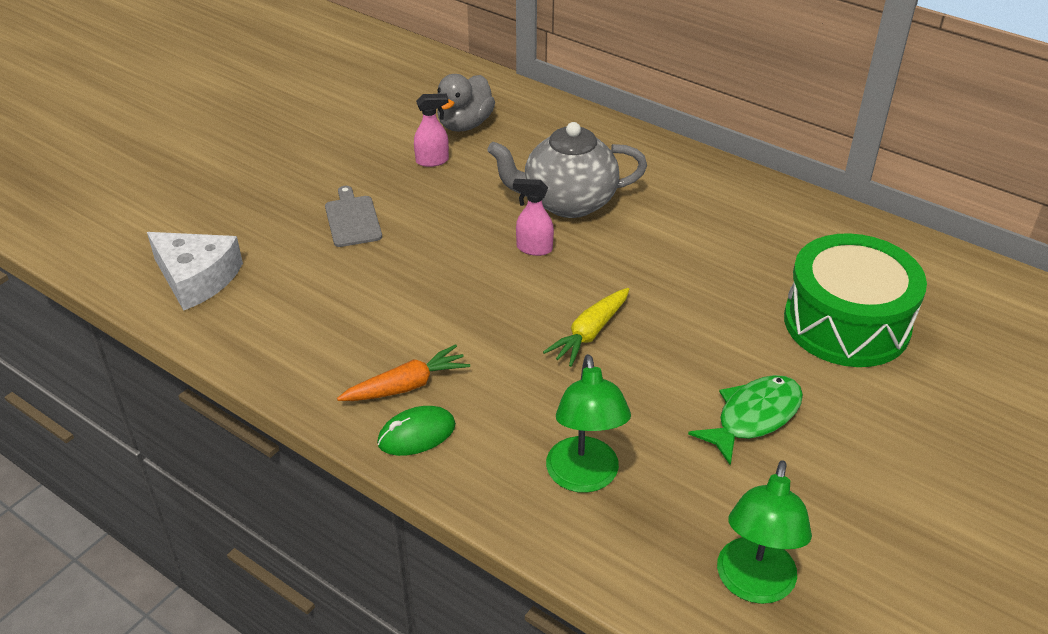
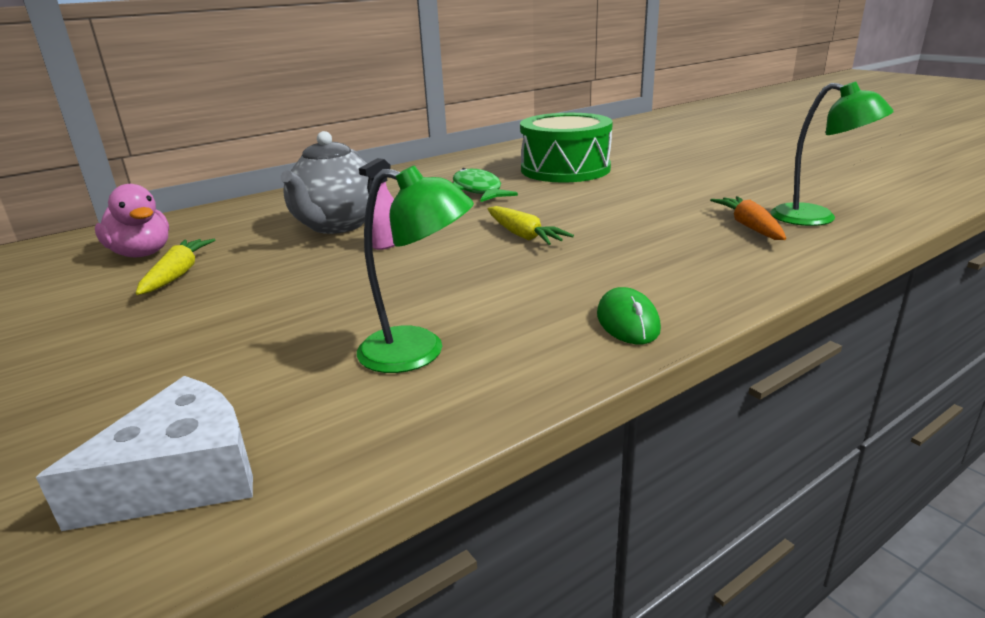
camera: 70 degrees left, 15 degrees down
(352, 219) = (216, 329): grey cutting board -> none
(406, 386) = (548, 321): orange carrot -> orange carrot (749, 227)
(432, 161) = (178, 274): pink spray bottle -> yellow carrot
(465, 124) = (142, 254): grey duck -> pink duck
(584, 478) = (704, 255): green lamp -> green lamp (418, 352)
(753, 417) = (648, 200): green fish -> green fish (478, 190)

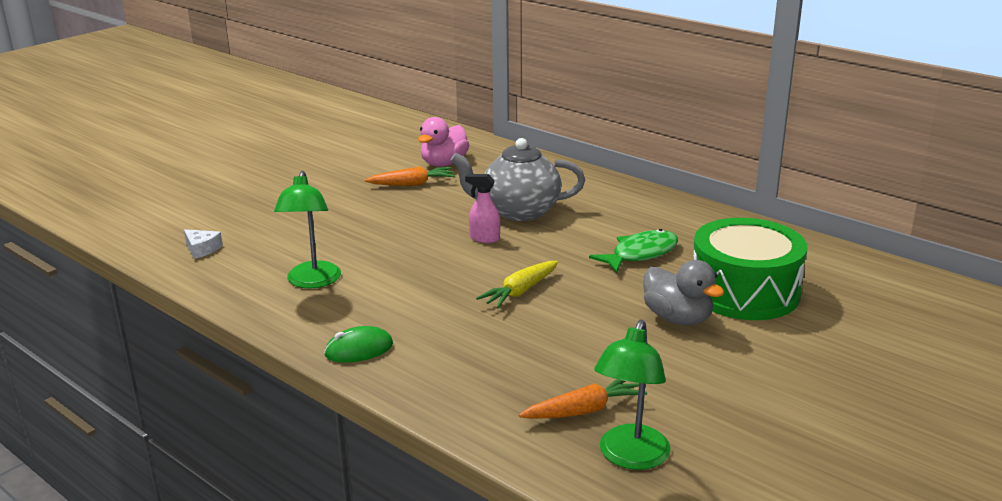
camera: 75 degrees right, 0 degrees up
(178, 274) = (412, 184): yellow carrot -> orange carrot
(182, 476) = (202, 249): white cheese -> white cheese, size x0.52
(600, 189) = (677, 318): none -> grey duck

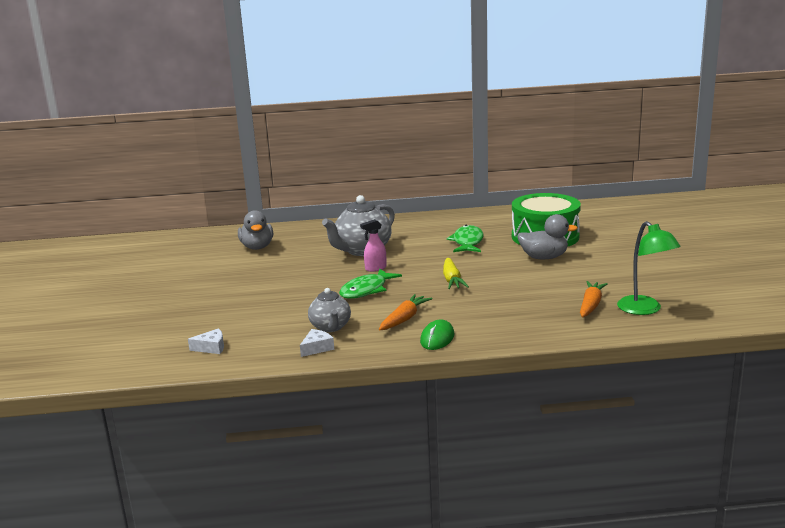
camera: 45 degrees left, 5 degrees down
(258, 296) = (317, 348): none -> white cheese
(312, 282) = (330, 327): green lamp -> grey teapot
(412, 184) = (265, 263): orange carrot -> orange carrot (404, 319)
(423, 259) = (366, 290): none -> green fish
(444, 163) = (257, 247): pink duck -> grey duck

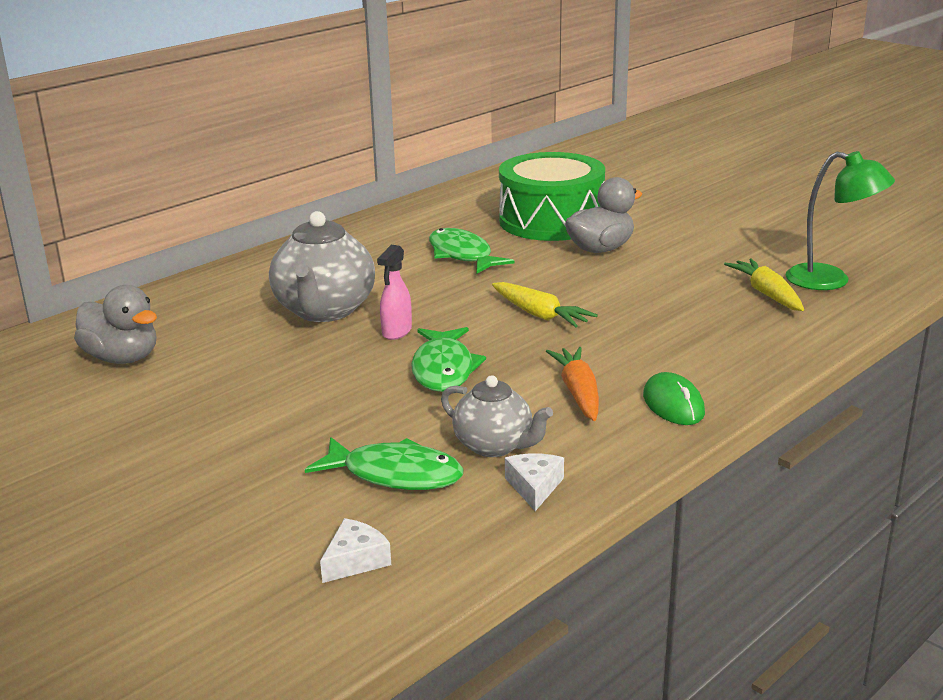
camera: 40 degrees left, 5 degrees up
(275, 324) = (395, 474): none -> green fish
(591, 305) = (766, 294): orange carrot -> yellow carrot

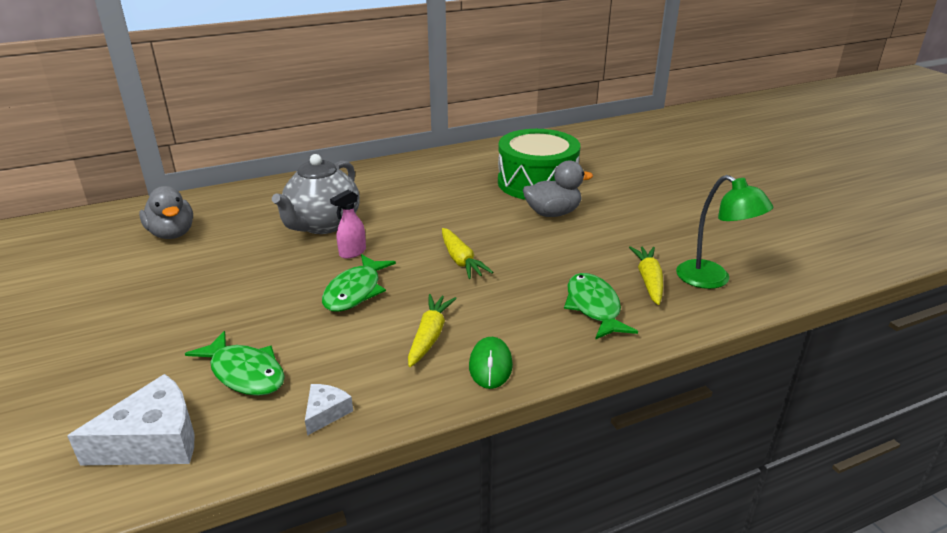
camera: 20 degrees right, 5 degrees up
(355, 560) = (154, 440): white cheese -> white cheese, size x1.94
(462, 255) = (451, 199): green fish -> green fish (594, 307)
(495, 446) = (331, 367): grey teapot -> none
(578, 393) = (429, 336): orange carrot -> yellow carrot

